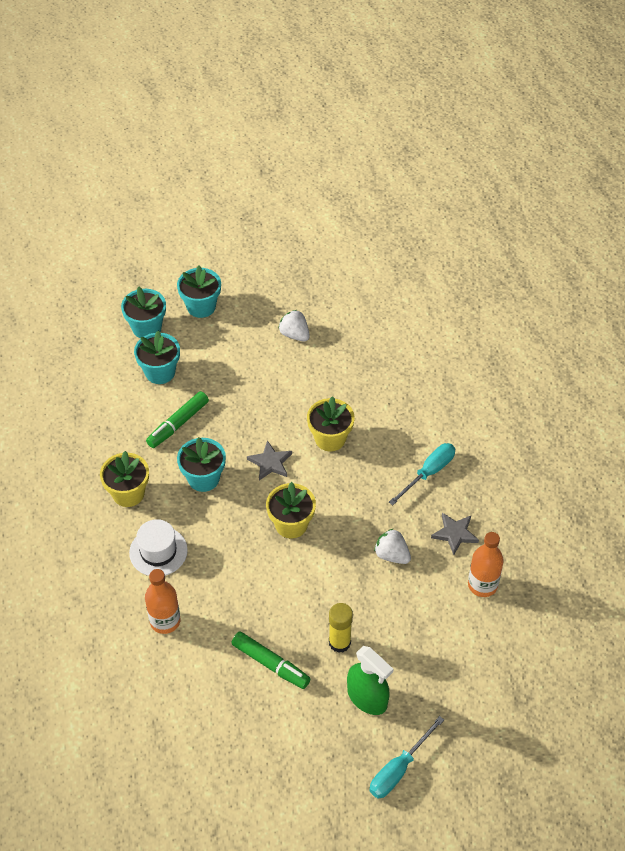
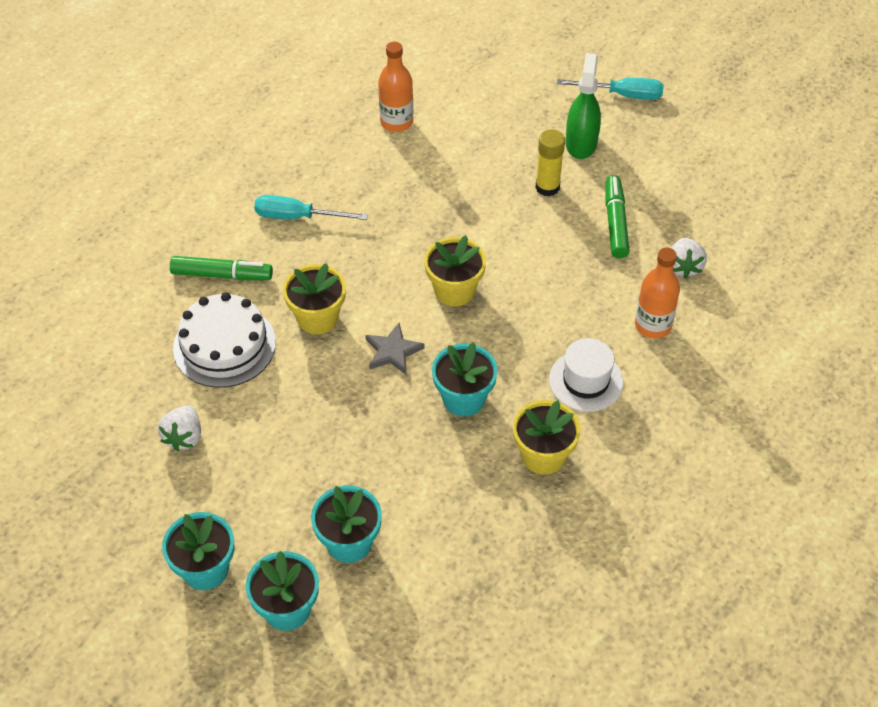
camera: 125 degrees left, 0 degrees up
(178, 424) = (411, 471): green marker -> green marker (222, 275)
(347, 382) = (224, 345): none -> white cake
(392, 555) = (421, 197): white strawberry -> white strawberry (683, 267)
(455, 534) = (356, 165): grey star -> none

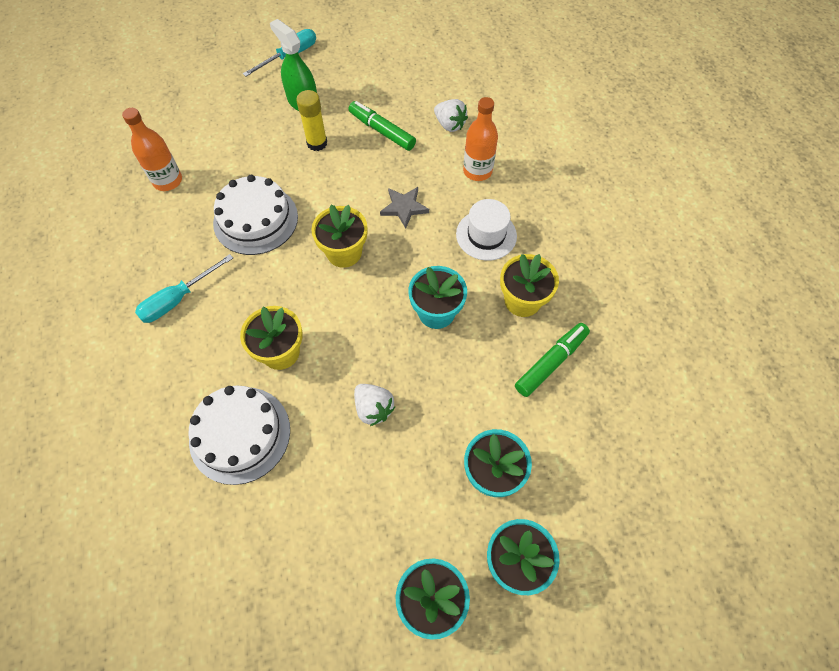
camera: 50 degrees left, 10 degrees up
(184, 437) = (295, 527): white strawberry -> white strawberry (373, 408)
(222, 275) = (174, 388): green marker -> green marker (551, 362)
(393, 351) = (357, 326): grey star -> grey star (404, 207)
(422, 207) = (256, 219): none -> white cake

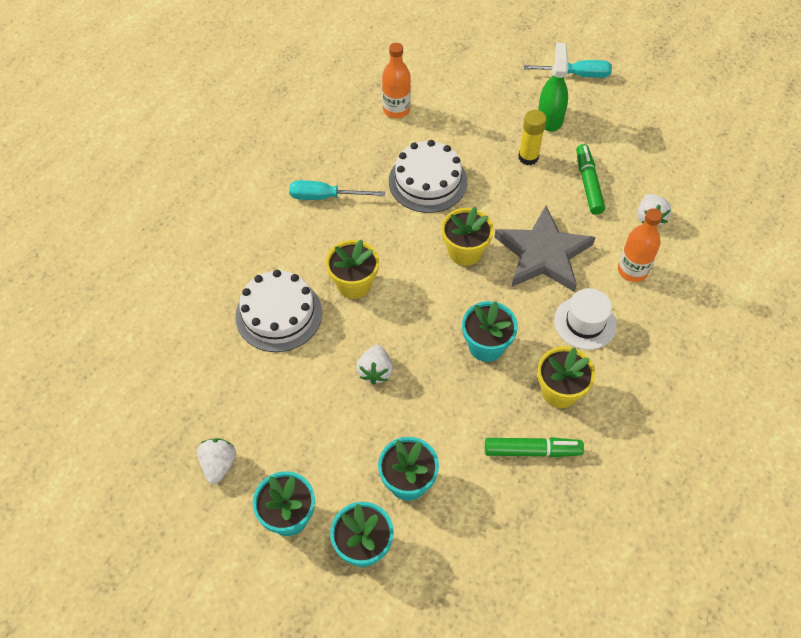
camera: 45 degrees right, 5 degrees down
(324, 618) = (219, 465): none -> white strawberry
(404, 207) = (543, 254): grey star -> grey star, size x2.04

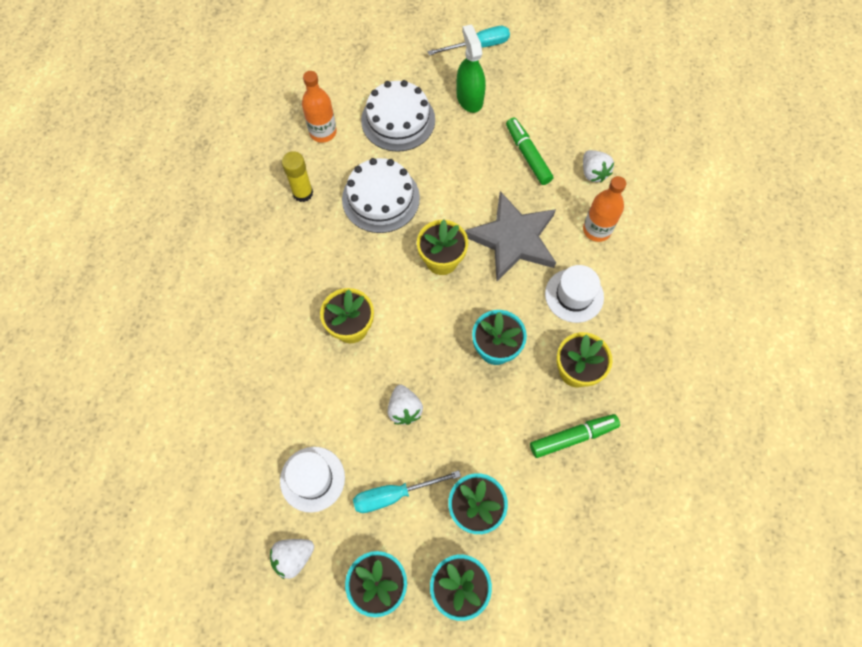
camera: 20 degrees left, 10 degrees up
(219, 465) = (293, 557): white strawberry -> white strawberry turned 105 degrees counterclockwise
(264, 403) = (312, 479): none -> white hat
(278, 314) = (291, 382): white cake -> white cake (398, 120)
(325, 197) = (289, 245): turquoise screwdriver -> turquoise screwdriver (394, 494)
(528, 157) = (464, 145): yellow glue stick -> yellow glue stick (303, 193)

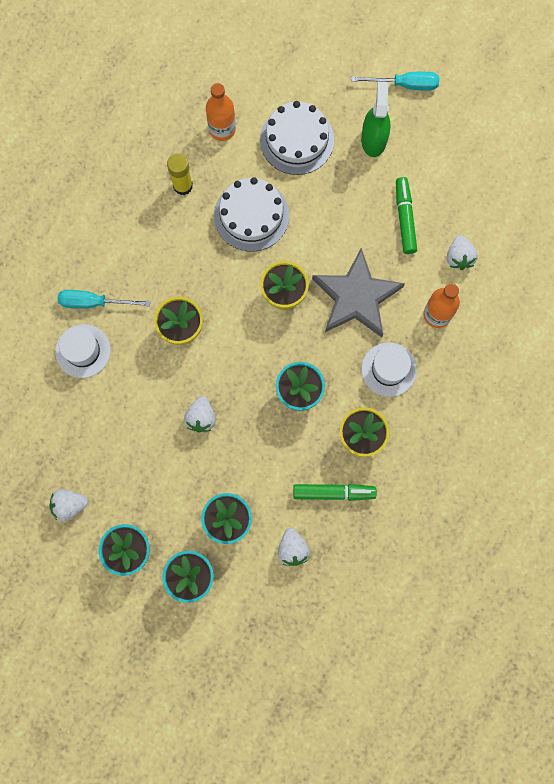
camera: 20 degrees right, 10 degrees up
(312, 479) = (105, 448): white hat -> white hat (83, 351)
(394, 494) = (166, 485): turquoise screwdriver -> turquoise screwdriver (94, 302)
(556, 513) = (292, 549): none -> white strawberry

